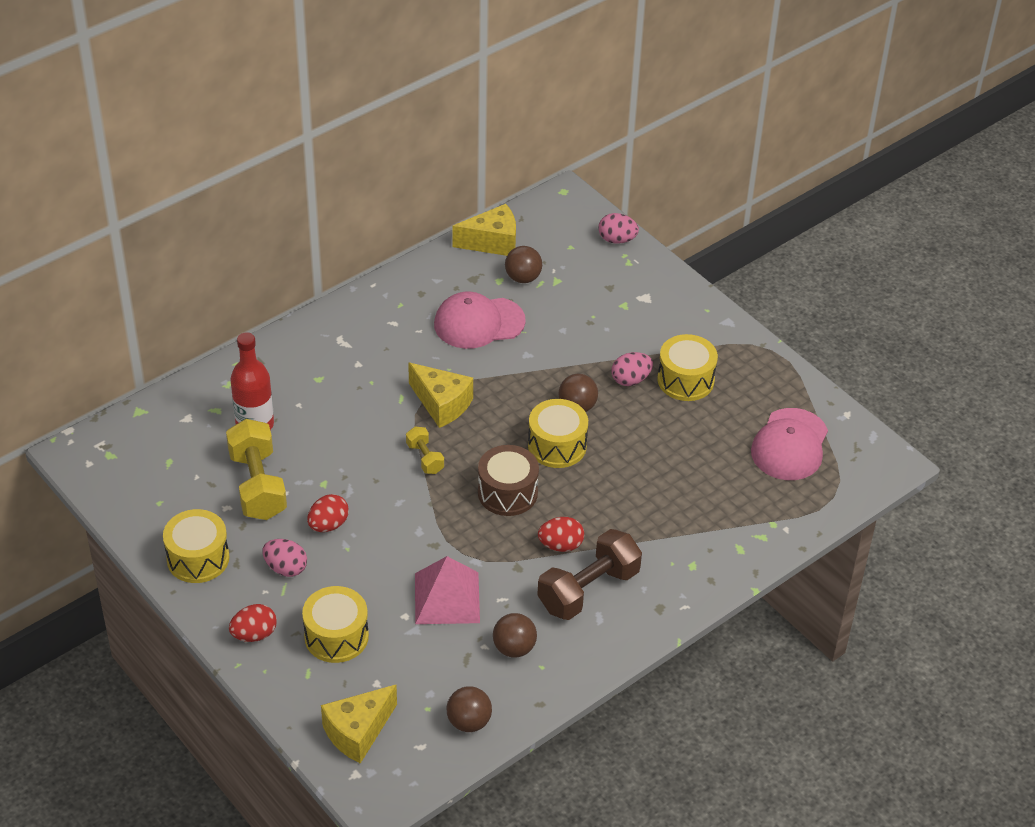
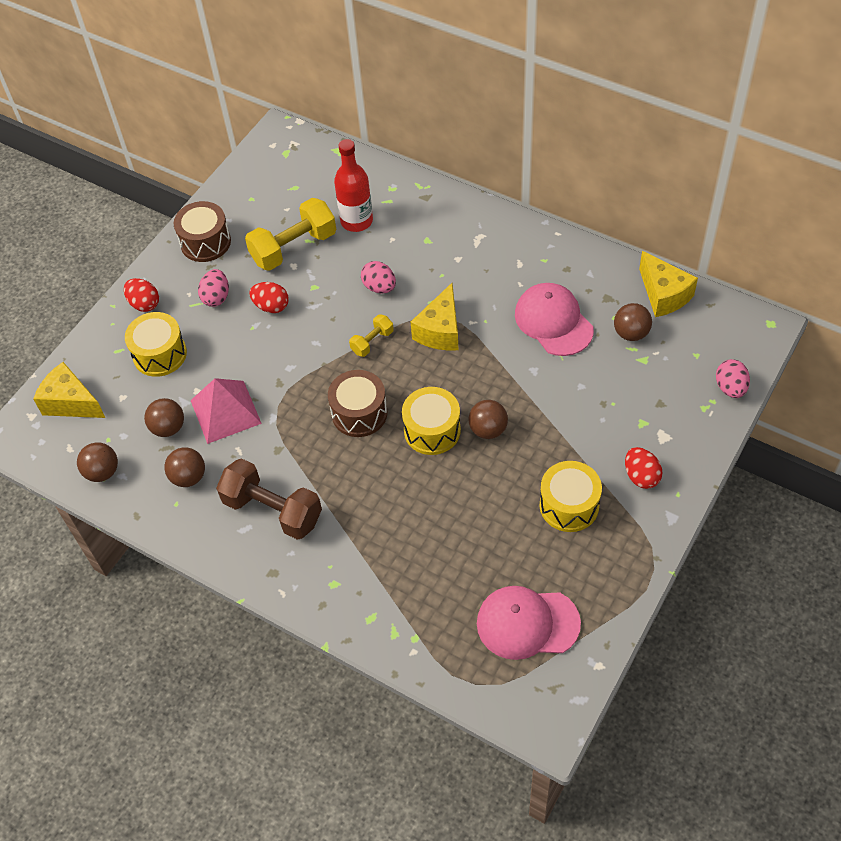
camera: 75 degrees right, 10 degrees up
(198, 558) = (205, 242): yellow drum -> brown drum
(441, 651) = (168, 428): none -> brown ball
(560, 545) = (315, 472): red egg -> red egg (641, 476)
(630, 380) = (545, 460): pink egg -> pink egg (379, 287)

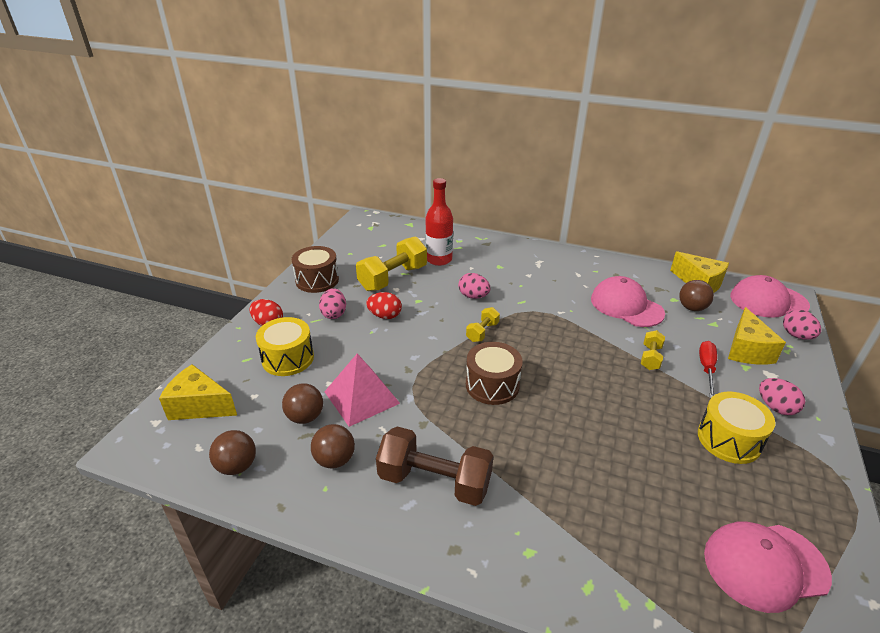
camera: 15 degrees left, 20 degrees down
(432, 430) = (566, 392): yellow drum -> none
(440, 331) = (537, 320): yellow cheese -> yellow cheese (747, 350)
(488, 429) = (616, 386): brown ball -> none
(543, 398) = (650, 358): none -> yellow dumbbell
(597, 420) = (706, 369): none -> red screwdriver
(641, 476) = (775, 407): red egg -> pink egg
(732, 332) = (768, 301): none -> pink cap

